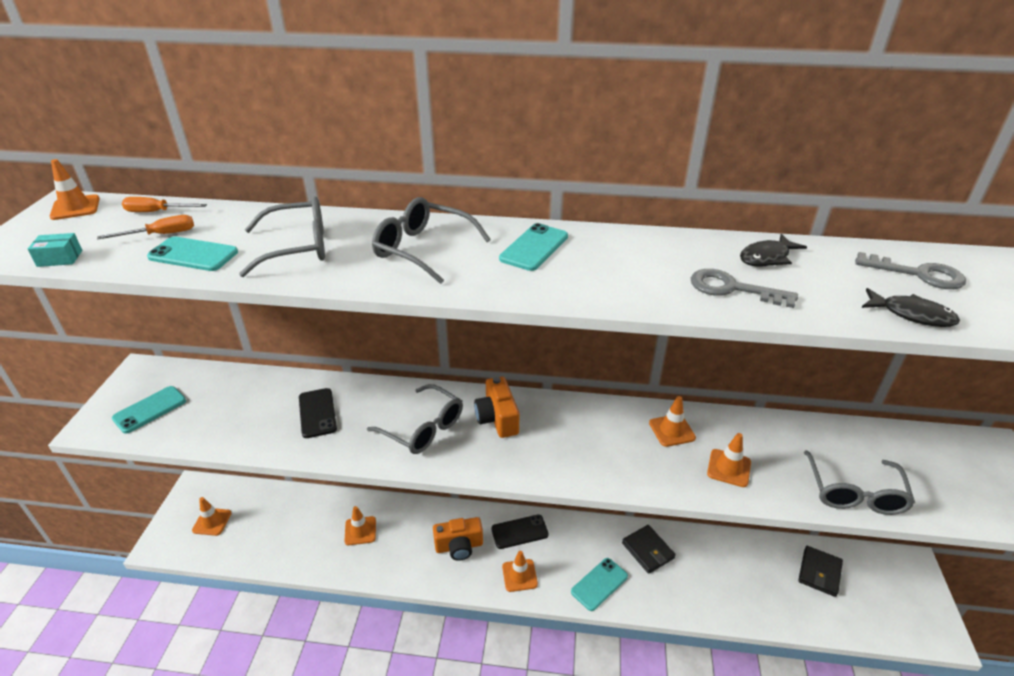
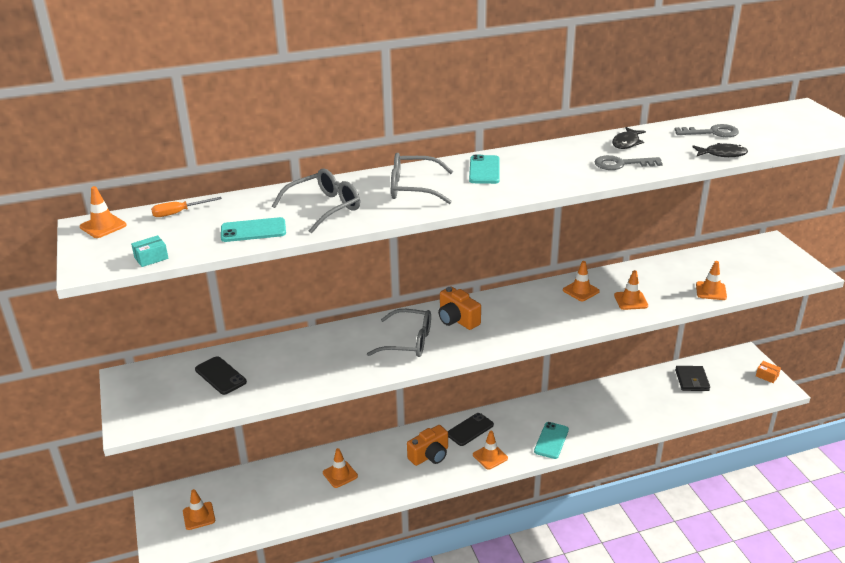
camera: 25 degrees left, 5 degrees down
(150, 410) = (169, 399): turquoise phone -> none
(161, 235) = (207, 225): orange screwdriver -> none
(317, 413) = (316, 358): black phone -> black phone (220, 376)
(648, 550) = (572, 408): black wallet -> none
(854, 493) = (711, 291): grey glasses -> orange traffic cone
(929, 607) = (767, 376): none -> orange box

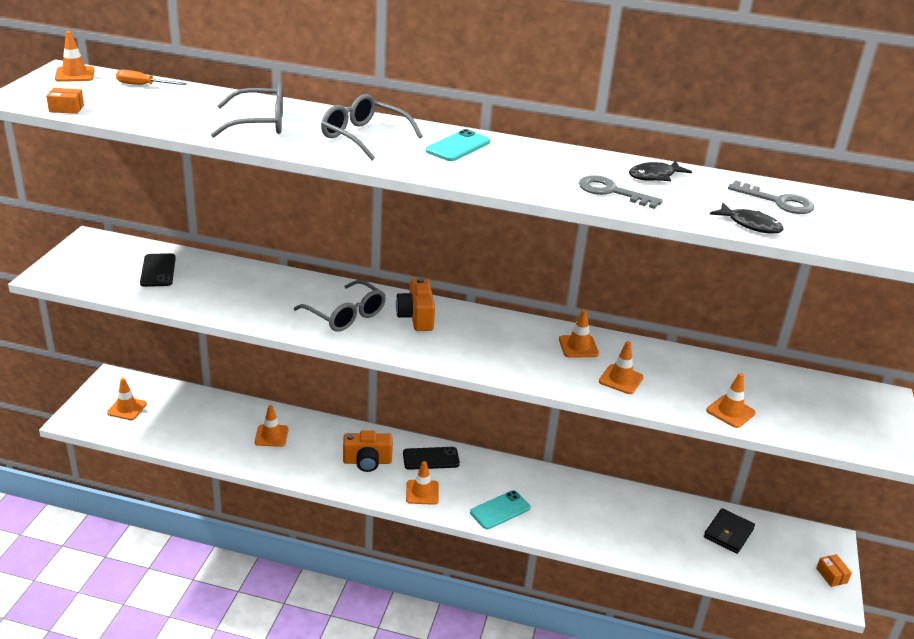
camera: 30 degrees right, 0 degrees up
(151, 258) = (66, 108): turquoise box -> orange box
(253, 230) = (173, 118): turquoise phone -> none

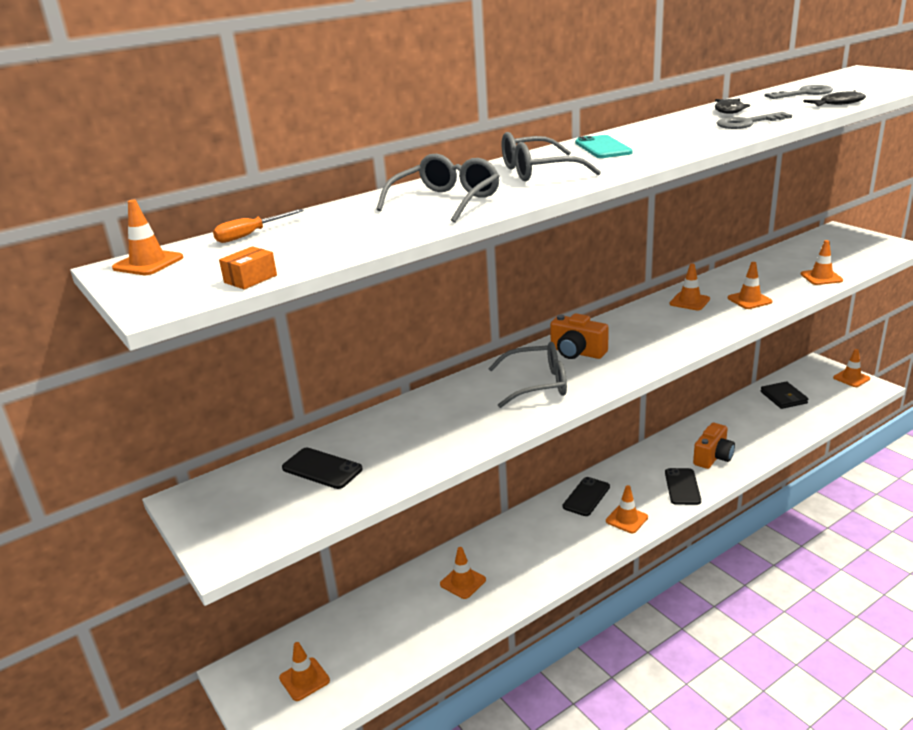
camera: 45 degrees left, 5 degrees down
(367, 461) = (557, 535): orange camera -> orange camera (713, 457)
(500, 510) = (682, 487): turquoise phone -> black phone
(831, 575) = (851, 378): orange box -> orange traffic cone

